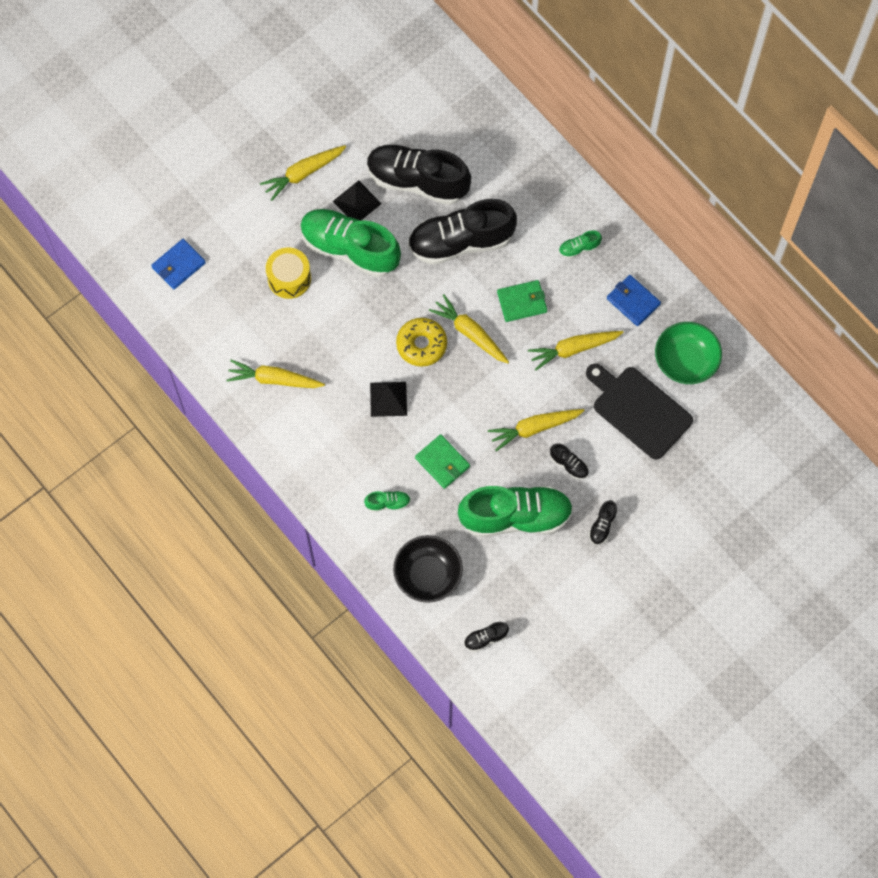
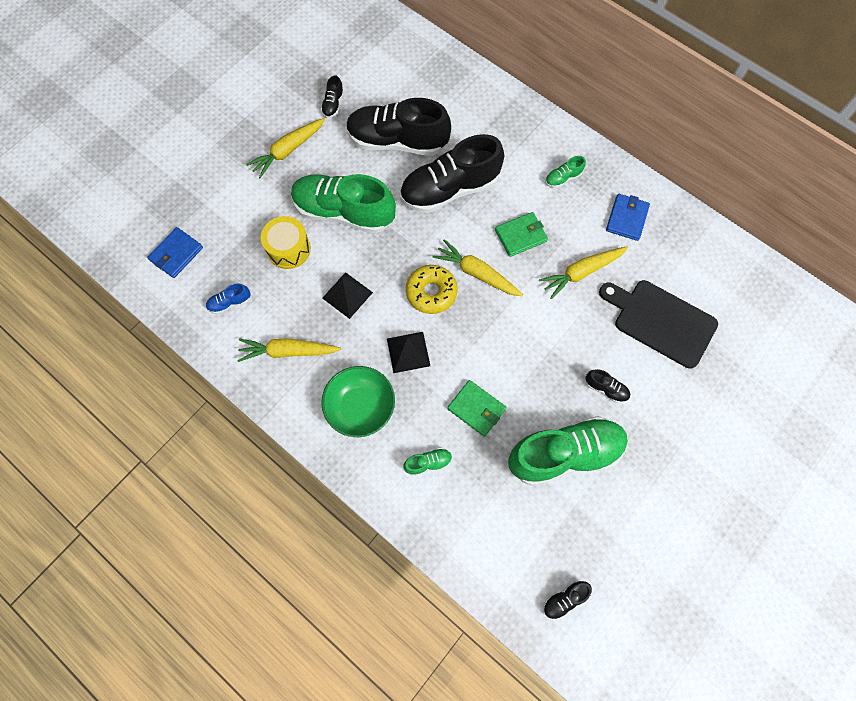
camera: 10 degrees left, 0 degrees up
(225, 323) = (230, 303): none -> blue shoe
(357, 202) = (343, 169): black pyramid -> black pyramid (347, 295)
(428, 575) = (486, 536): black bowl -> none
(534, 428) = (562, 357): yellow carrot -> none
(602, 526) = (656, 448): black shoe -> black shoe (333, 104)
(633, 301) = (626, 218): blue wallet -> blue wallet turned 75 degrees clockwise
(685, 361) = (692, 266): green bowl -> green bowl (360, 407)

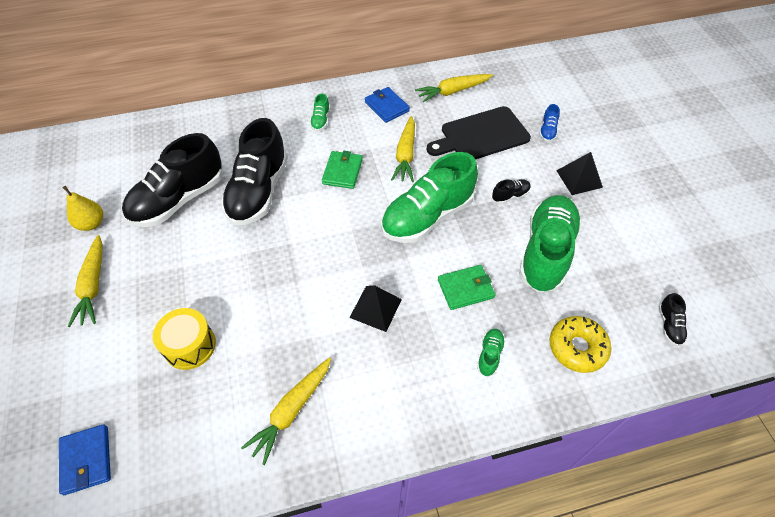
camera: 55 degrees left, 15 degrees down
(230, 303) = (192, 437): blue shoe -> blue shoe (547, 131)
(333, 104) = (91, 224): black shoe -> yellow pear
(344, 212) = (200, 278): green shoe -> green shoe (427, 216)
(347, 295) = (281, 324): black pyramid -> black pyramid (579, 179)
(360, 407) = (398, 379): green bowl -> none
(431, 292) = (336, 258): yellow donut -> yellow donut (577, 348)
(476, 273) = (348, 217): yellow carrot -> yellow carrot (453, 91)

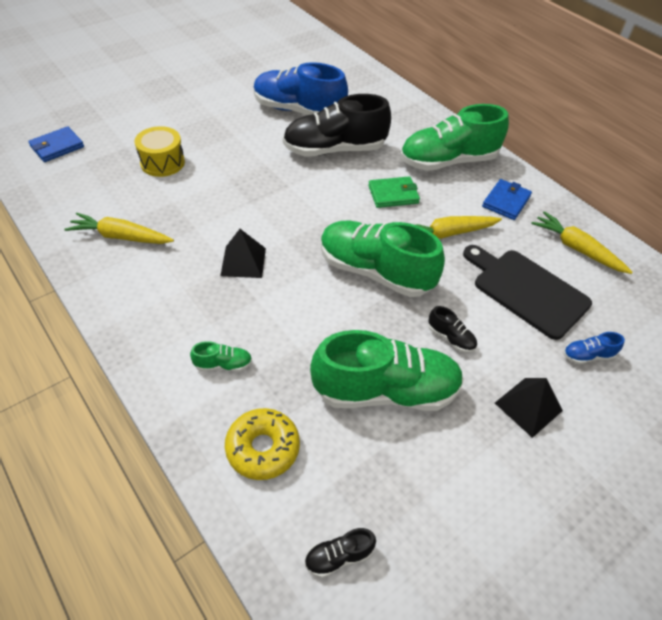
camera: 65 degrees right, 5 degrees down
(91, 224) = (251, 79): yellow pear -> none
(93, 286) = (196, 100): yellow carrot -> none
(178, 200) = (298, 111): black shoe -> blue shoe
(320, 120) = (448, 161): green shoe -> green shoe, size x2.48
(465, 288) = (297, 325): green wallet -> none

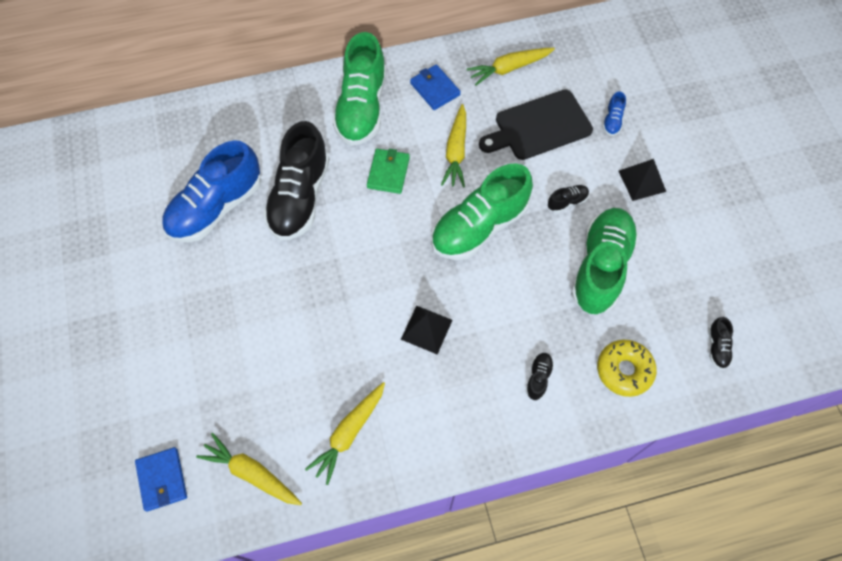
camera: 65 degrees left, 15 degrees up
(71, 190) = (251, 473): none -> yellow carrot
(162, 162) = (245, 369): yellow drum -> none
(223, 364) = (538, 378): green shoe -> black shoe

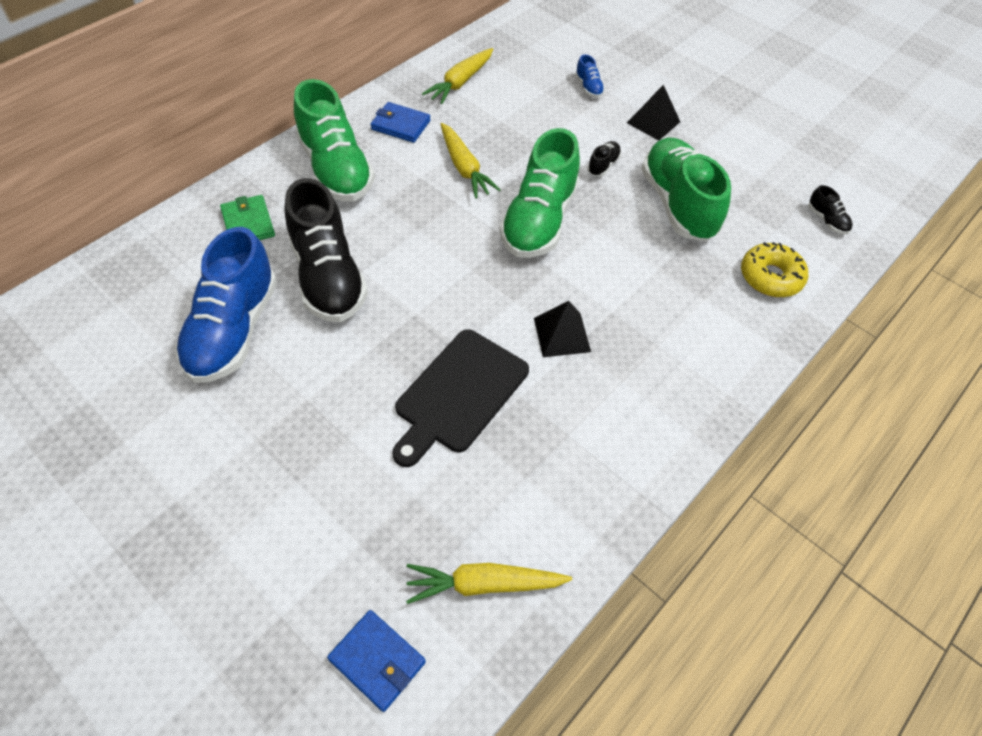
camera: 35 degrees left, 10 degrees down
(349, 433) = (561, 477): yellow carrot -> none
(388, 172) = (409, 214): green wallet -> green wallet (248, 223)
(538, 378) = (703, 322): black shoe -> none
(539, 126) = (527, 117): black cutting board -> black cutting board (458, 394)

